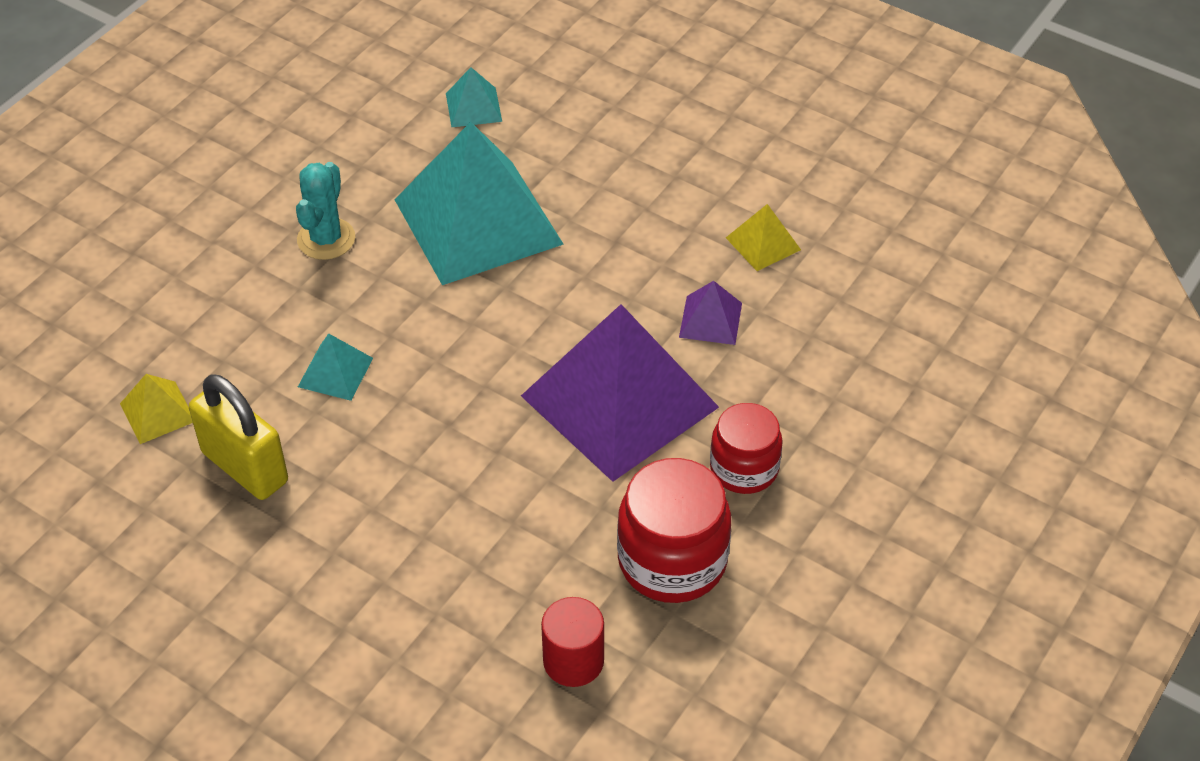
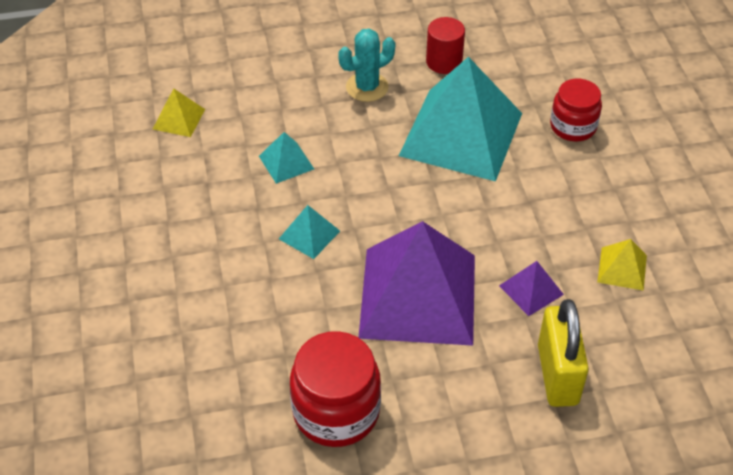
camera: 45 degrees right, 0 degrees up
(245, 467) = (184, 178): yellow padlock -> yellow padlock (557, 374)
(473, 107) = (537, 67): turquoise pyramid -> turquoise pyramid (309, 235)
(573, 661) = (215, 420): red cylinder -> red cylinder (444, 62)
(744, 468) = (443, 393): red jar -> red jar (573, 126)

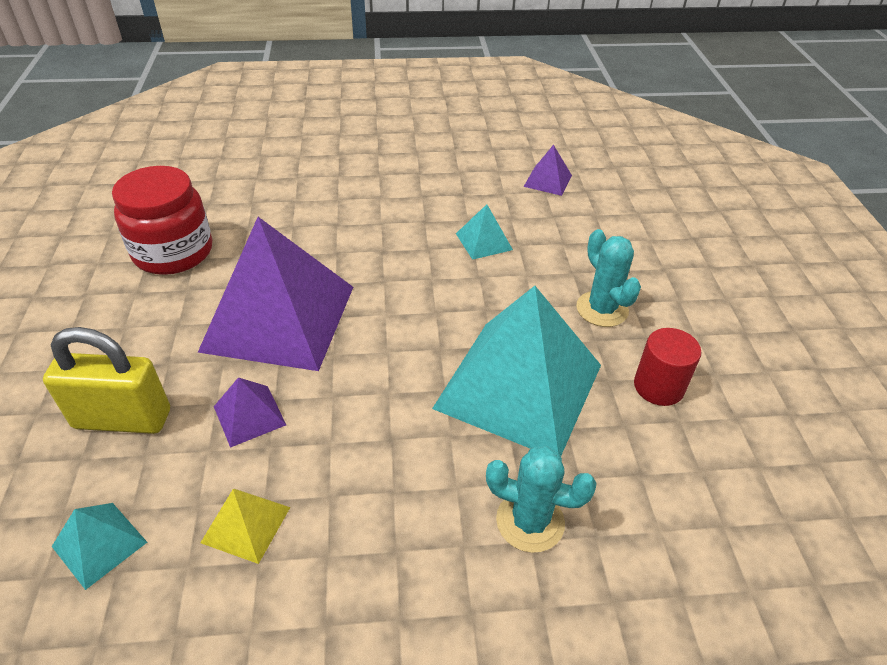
camera: 95 degrees right, 5 degrees down
(178, 119) = (548, 180): yellow pyramid -> purple pyramid
(309, 235) = (383, 250): turquoise pyramid -> turquoise pyramid (99, 544)
(573, 126) = (530, 521): red jar -> turquoise cactus

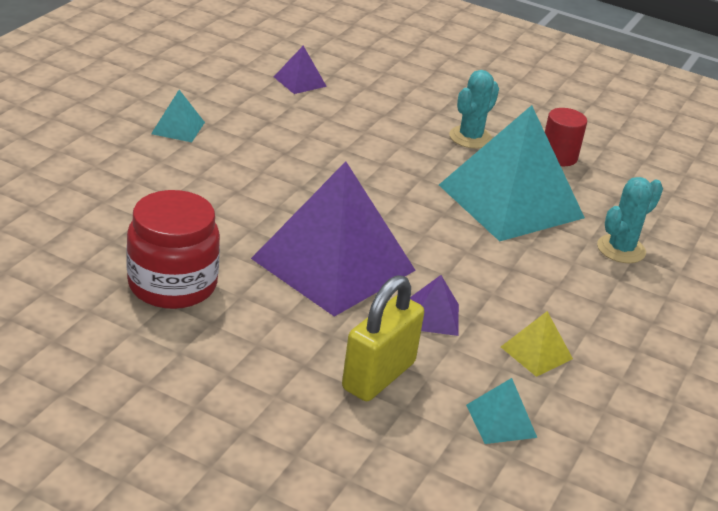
camera: 60 degrees left, 10 degrees down
(484, 241) = (344, 142): turquoise pyramid -> turquoise pyramid (178, 128)
(602, 309) = (470, 137): turquoise cactus -> turquoise cactus turned 60 degrees counterclockwise

